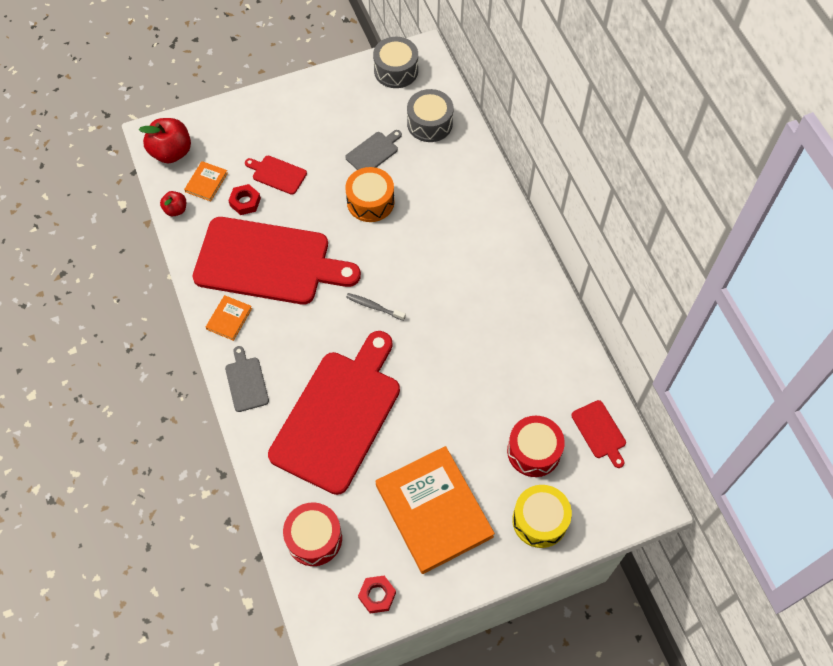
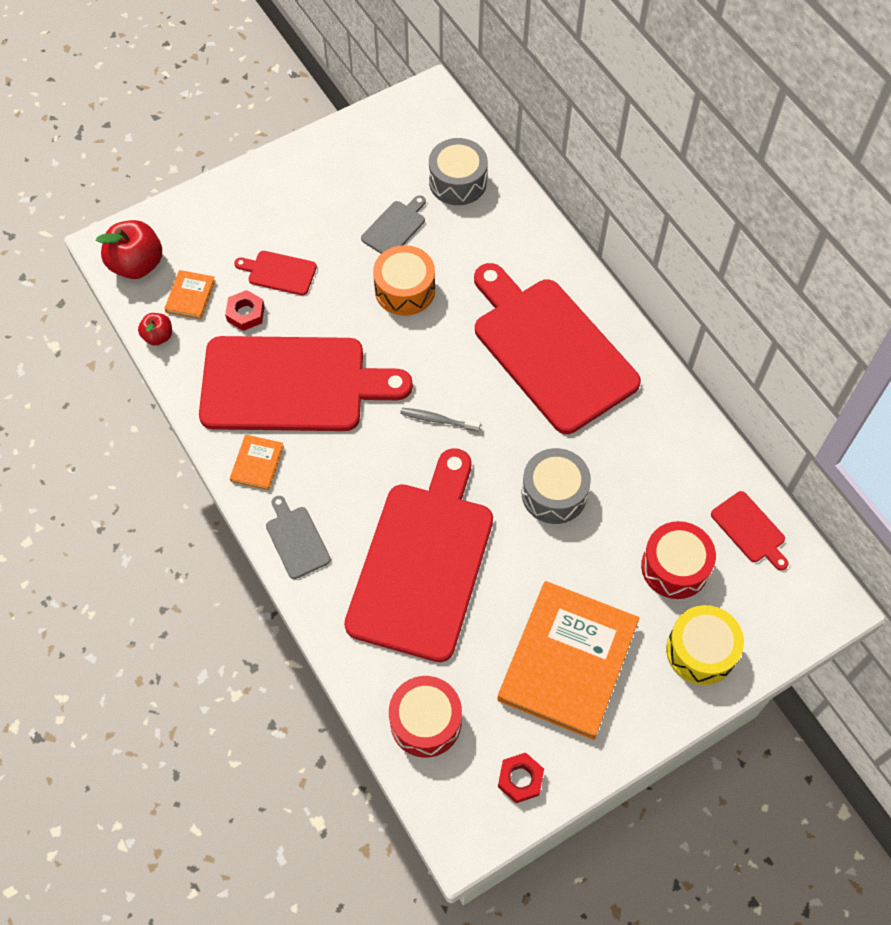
camera: 10 degrees left, 0 degrees up
(396, 70) = (401, 122): grey drum -> grey drum (554, 493)
(434, 510) = (568, 661): orange book -> orange book turned 60 degrees clockwise
(473, 265) = (550, 349): none -> red cutting board

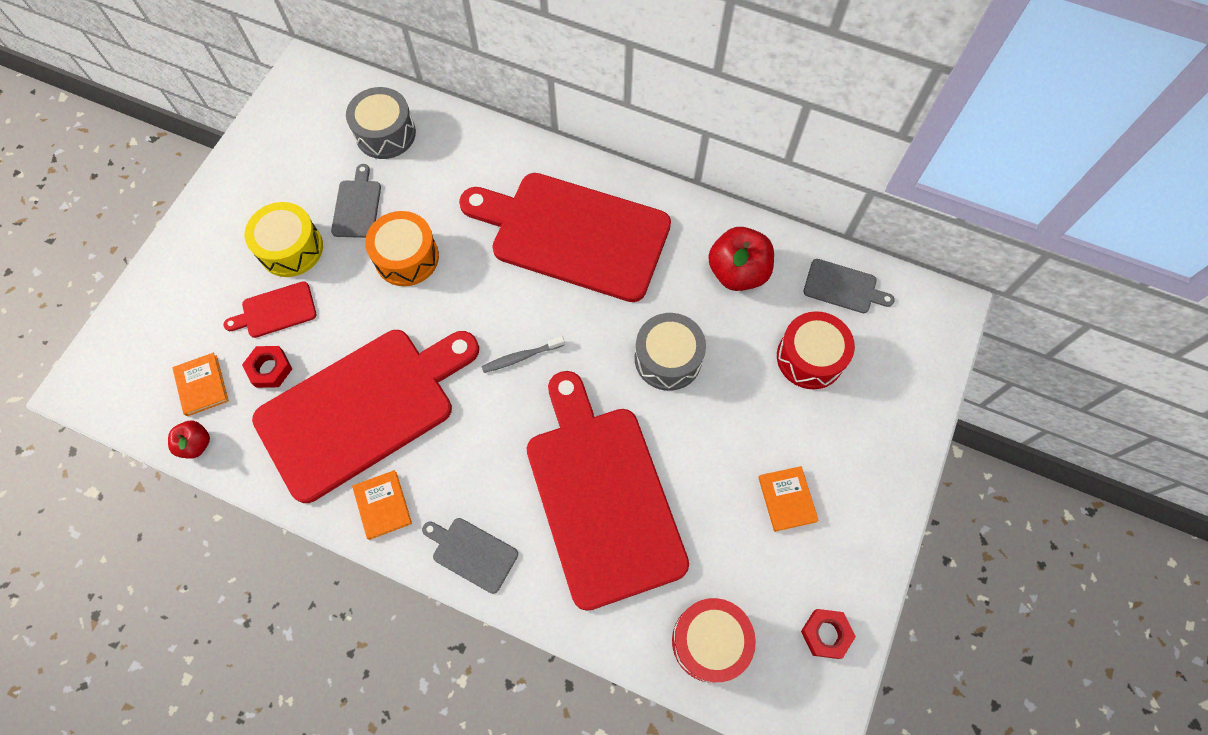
camera: 35 degrees left, 5 degrees up
(137, 264) = (124, 387): red apple -> red apple (737, 272)
(568, 661) = (787, 499): orange book -> orange book, size x0.42
(701, 651) = (882, 415): yellow drum -> yellow drum (291, 248)
(750, 530) = (843, 287): red cutting board -> grey cutting board

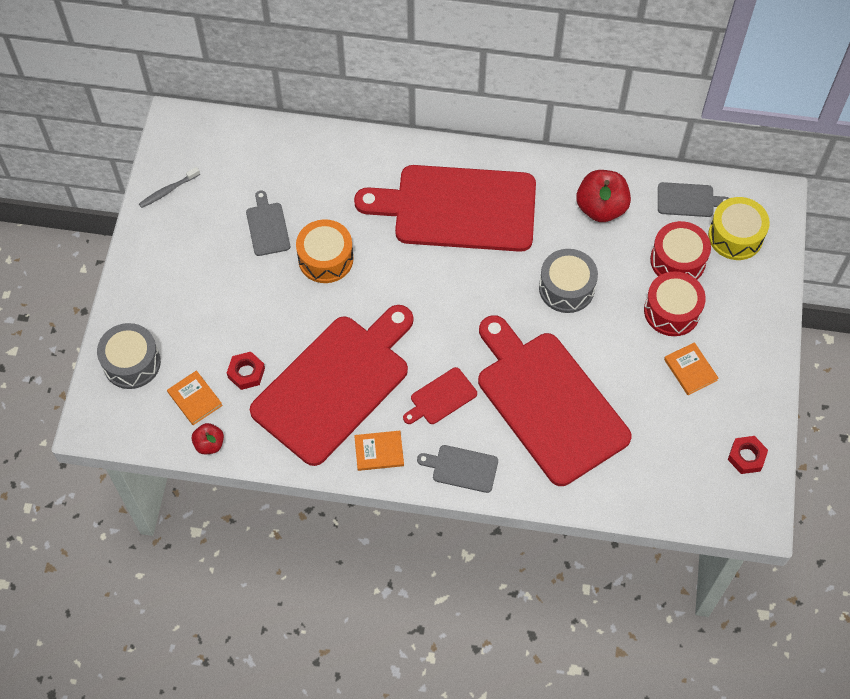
camera: 15 degrees left, 5 degrees down
(275, 311) = (232, 327): red cutting board -> red cutting board (441, 398)
(291, 248) = (224, 274): yellow drum -> yellow drum (735, 236)
(383, 505) = (379, 451): orange book -> orange book turned 60 degrees counterclockwise
(385, 133) = (268, 161): grey drum -> grey drum (132, 363)
(521, 357) = (449, 314): grey toothbrush -> grey toothbrush (168, 191)
(710, 641) = (663, 484): red drum -> red drum (672, 311)

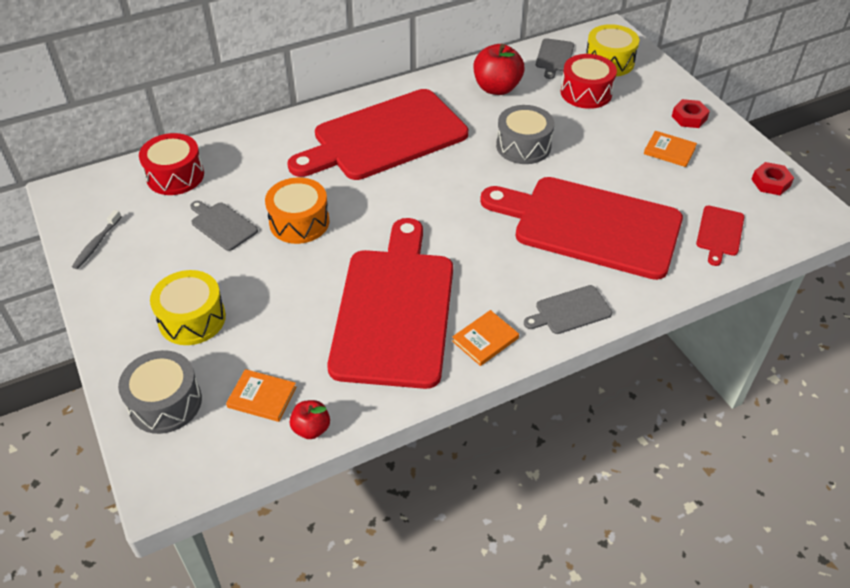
camera: 35 degrees left, 15 degrees down
(191, 303) = (192, 319): none -> yellow drum
(246, 373) = (298, 346): red nut -> red nut (689, 118)
(441, 398) = (499, 269): red cutting board -> red cutting board (719, 233)
(672, 311) = (615, 123): red drum -> red drum (175, 176)
(688, 200) = (554, 57): grey cutting board -> grey cutting board turned 135 degrees clockwise

